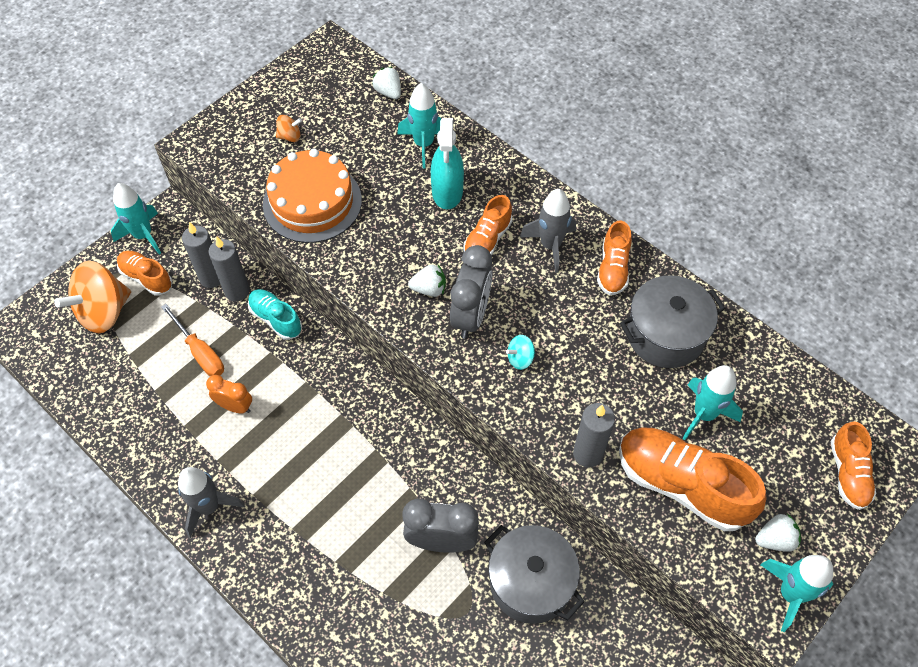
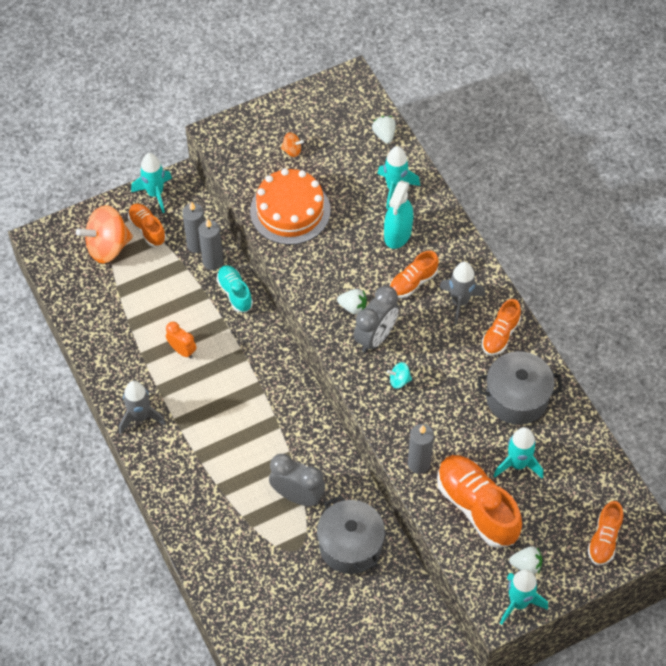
camera: 20 degrees right, 0 degrees up
(200, 352) = (169, 301): orange screwdriver -> none

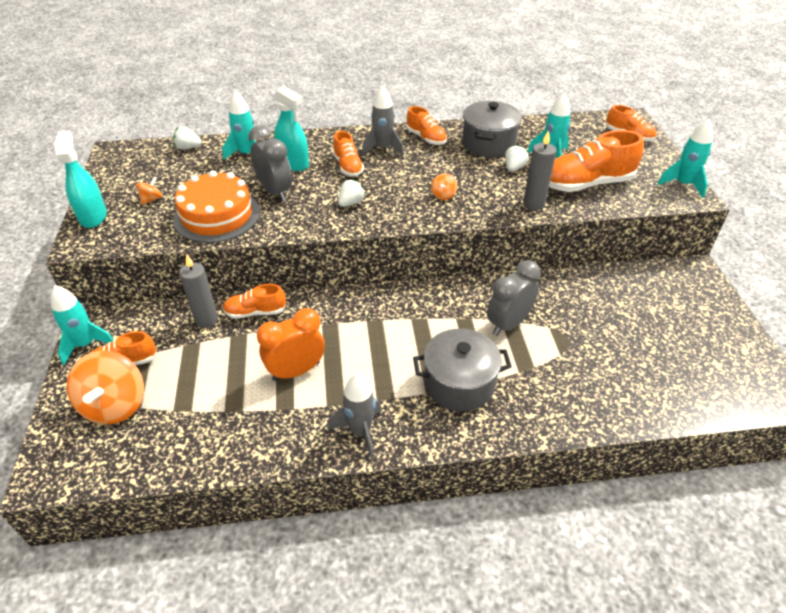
camera: 70 degrees left, 15 degrees down
(182, 350) = (296, 371): orange clock -> orange clock, size x1.61
(197, 245) = (177, 327): grey candle -> none
(235, 293) = (255, 312): turquoise shoe -> orange shoe
(251, 122) = (93, 216): none -> turquoise spray bottle
(350, 545) = (572, 301): grey pot -> grey pot (459, 384)
(375, 337) = (391, 198): grey clock -> grey clock (275, 192)
(399, 380) = (443, 195): turquoise spinning top -> orange spinning top
(526, 565) = (647, 173): white strawberry -> white strawberry (514, 168)

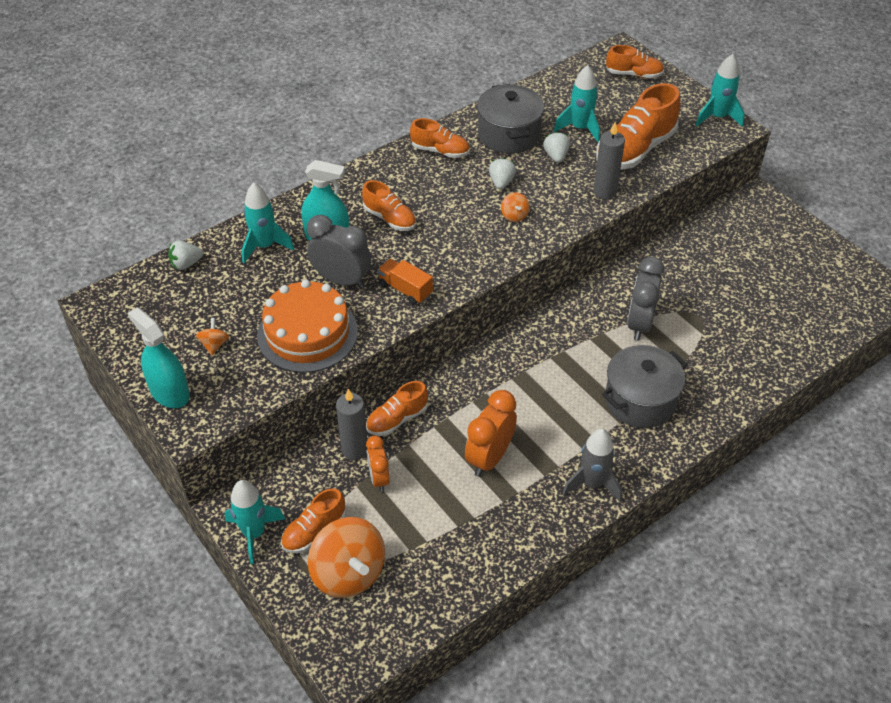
camera: 30 degrees left, 5 degrees up
(203, 347) = (379, 478): none -> orange clock
(313, 214) = (405, 289): none -> orange truck
(351, 203) = (432, 261): white strawberry -> white strawberry (501, 182)
(383, 149) = (407, 182): grey rocket -> none

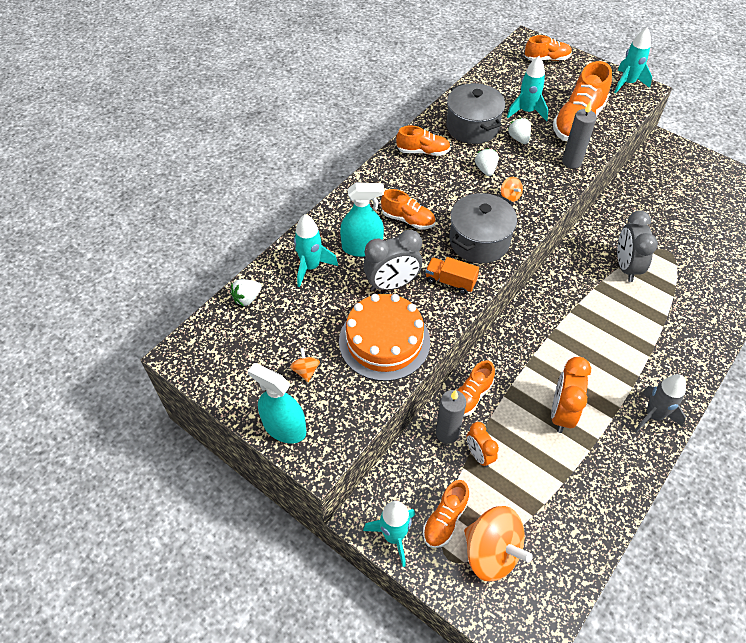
camera: 15 degrees left, 5 degrees up
(341, 280) = (392, 284): grey clock -> grey clock turned 150 degrees clockwise
(640, 400) = (657, 333): grey pot -> grey pot (479, 241)

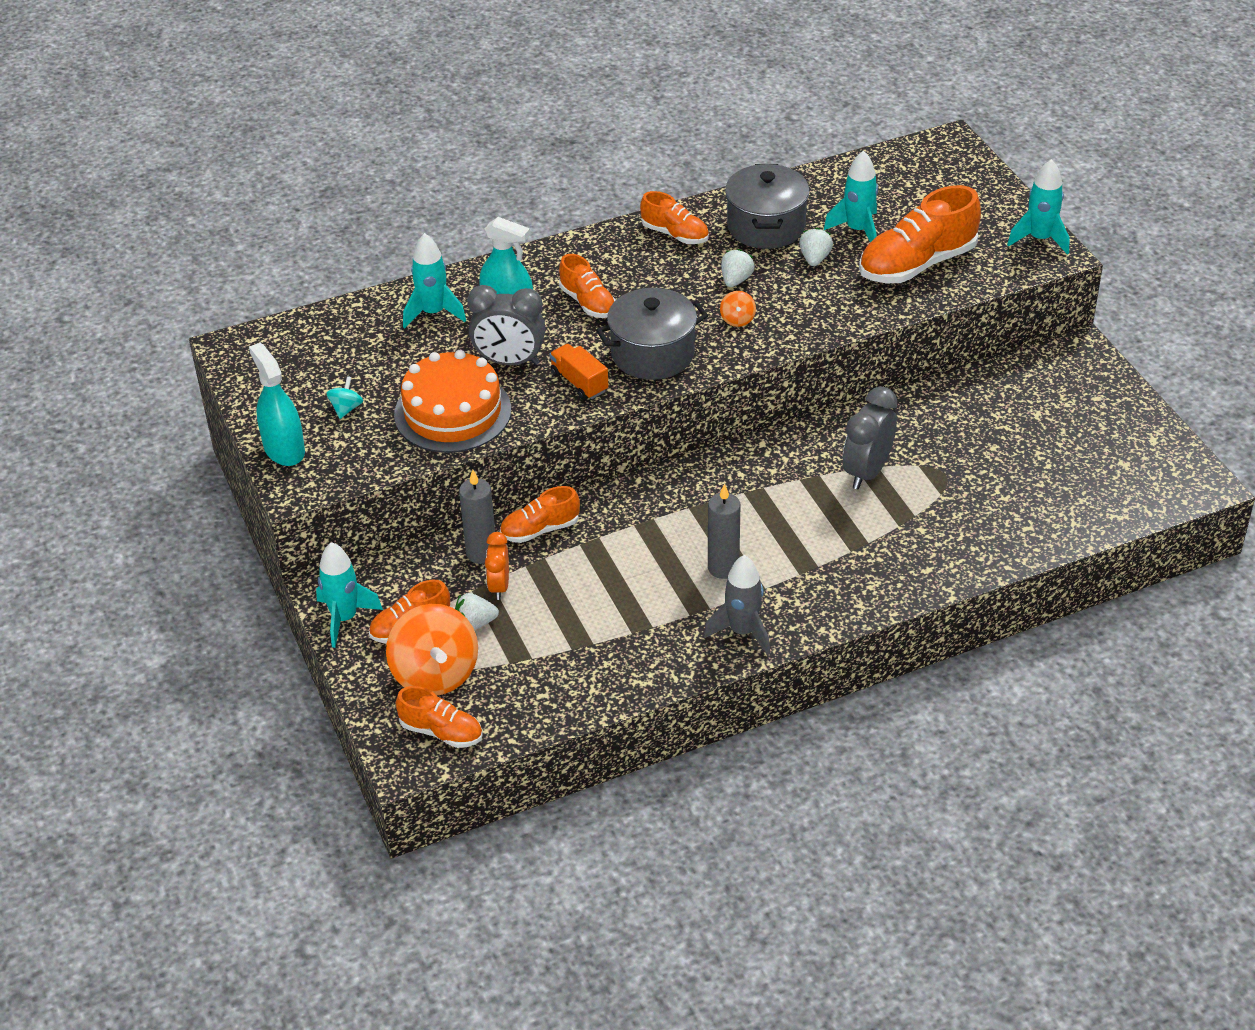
camera: 30 degrees right, 10 degrees down
(247, 298) = (339, 319): white strawberry -> white strawberry (475, 623)
(306, 371) = (346, 408): orange spinning top -> turquoise spinning top
(546, 59) = (953, 174): orange shoe -> orange shoe (441, 732)
(561, 413) = (632, 586): orange clock -> none
(571, 162) = (859, 307): grey candle -> grey candle (723, 568)

